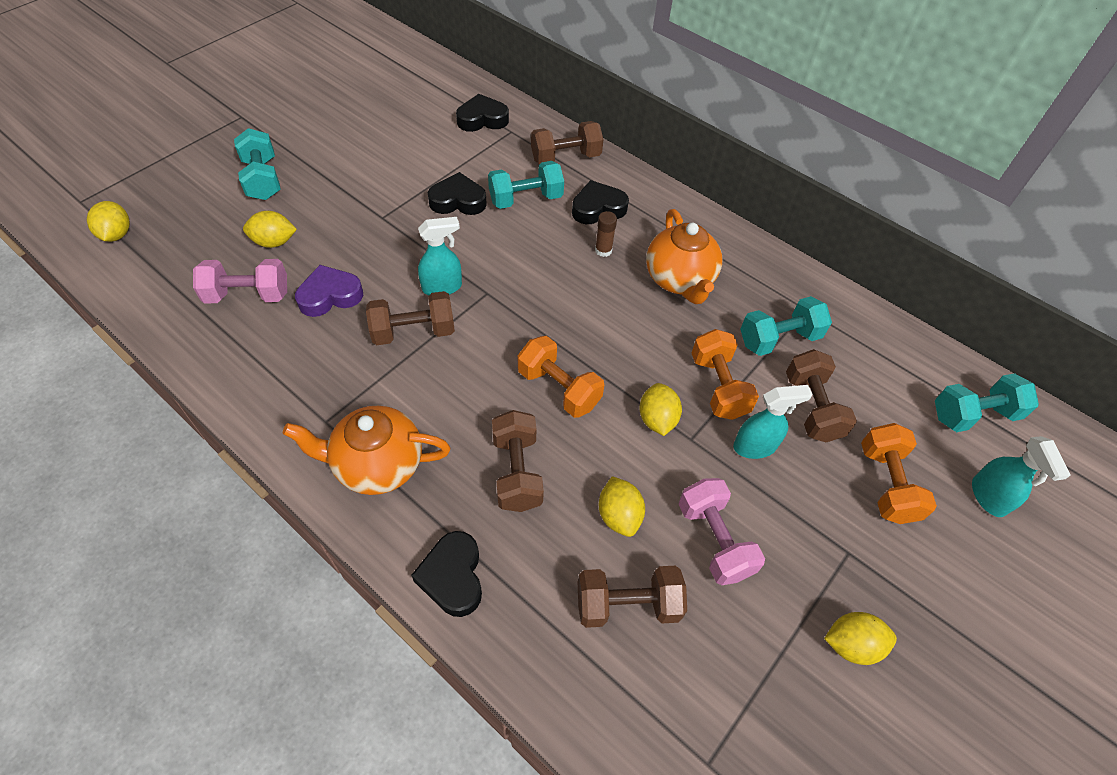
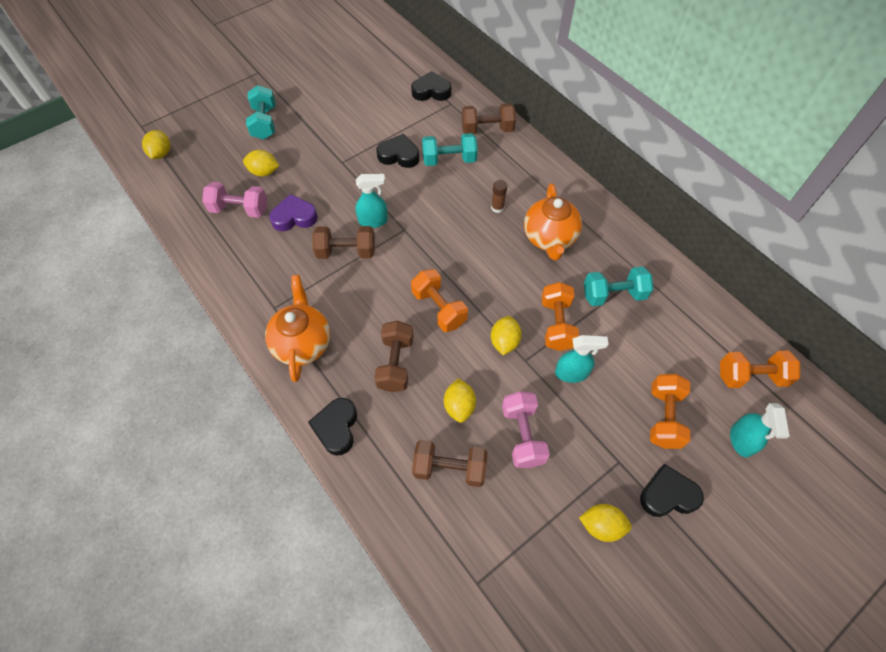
camera: 15 degrees right, 5 degrees up
(377, 465) = (303, 343): orange teapot -> orange teapot turned 75 degrees clockwise
(598, 208) = (502, 173): black heart -> black heart (668, 495)
(811, 407) = (623, 351): brown dumbbell -> none
(973, 414) = (751, 376): turquoise dumbbell -> orange dumbbell

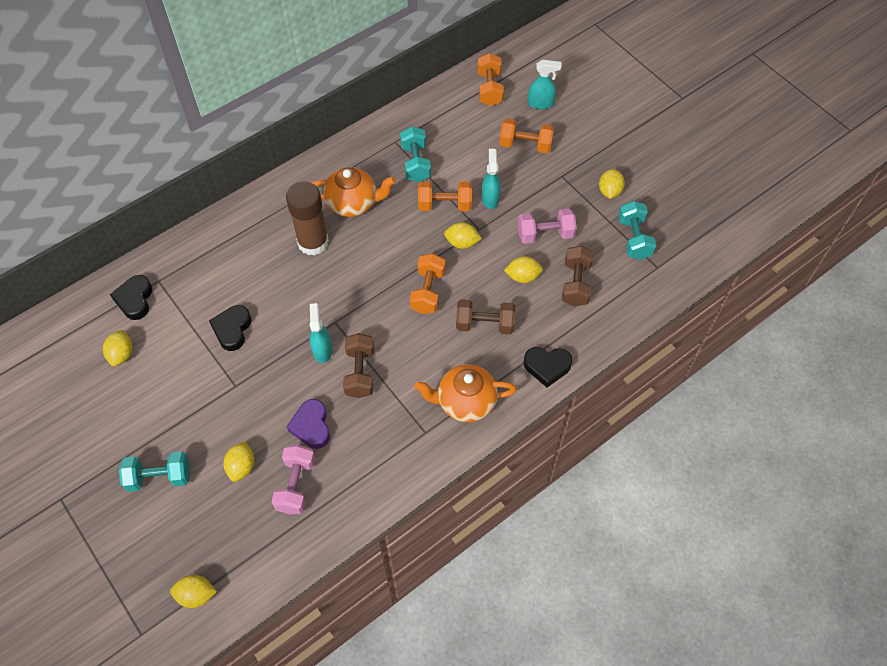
camera: 90 degrees left, 0 degrees up
(378, 89) = (122, 354): none -> yellow lemon
(439, 308) = (428, 291): orange dumbbell -> orange dumbbell turned 45 degrees counterclockwise
(449, 160) = (244, 282): turquoise dumbbell -> turquoise dumbbell (634, 238)
(487, 129) = (205, 247): brown dumbbell -> none
(497, 207) = (313, 242): brown glue stick -> brown glue stick, size x2.40
(668, 495) = (584, 151): black heart -> none

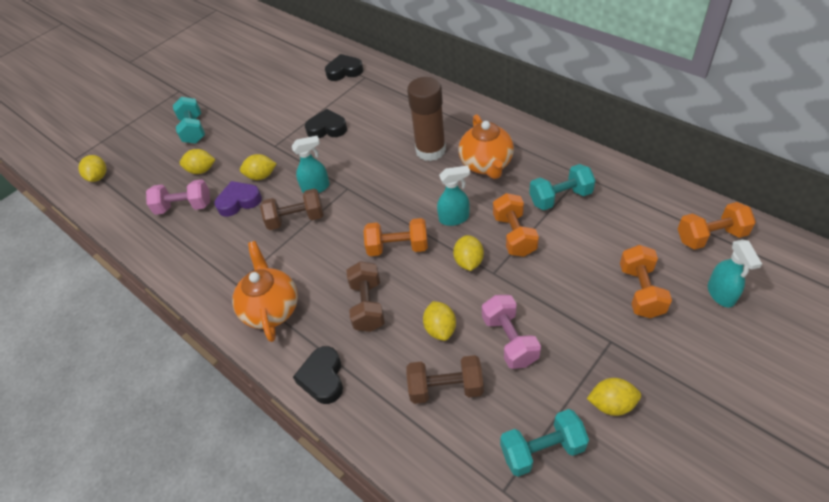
camera: 85 degrees right, 10 degrees down
(122, 354) = (295, 80): yellow lemon -> yellow lemon (261, 176)
(490, 198) = (541, 273): turquoise spray bottle -> turquoise spray bottle (454, 218)

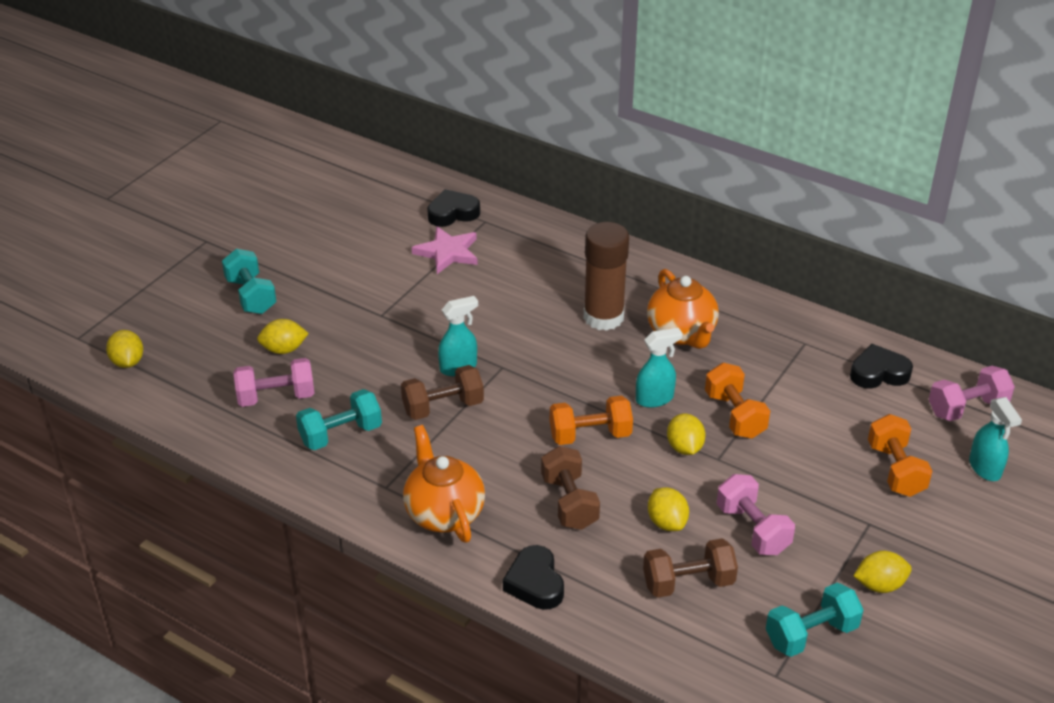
camera: 15 degrees left, 10 degrees down
(239, 201) = (354, 388): purple heart -> none
(261, 176) = (375, 355): yellow lemon -> none
(327, 128) = (451, 291): black heart -> black heart (878, 373)
(333, 100) = (447, 252): none -> pink star
(560, 198) = (783, 370): turquoise dumbbell -> turquoise dumbbell (341, 434)
(710, 236) = (967, 408): orange dumbbell -> pink dumbbell

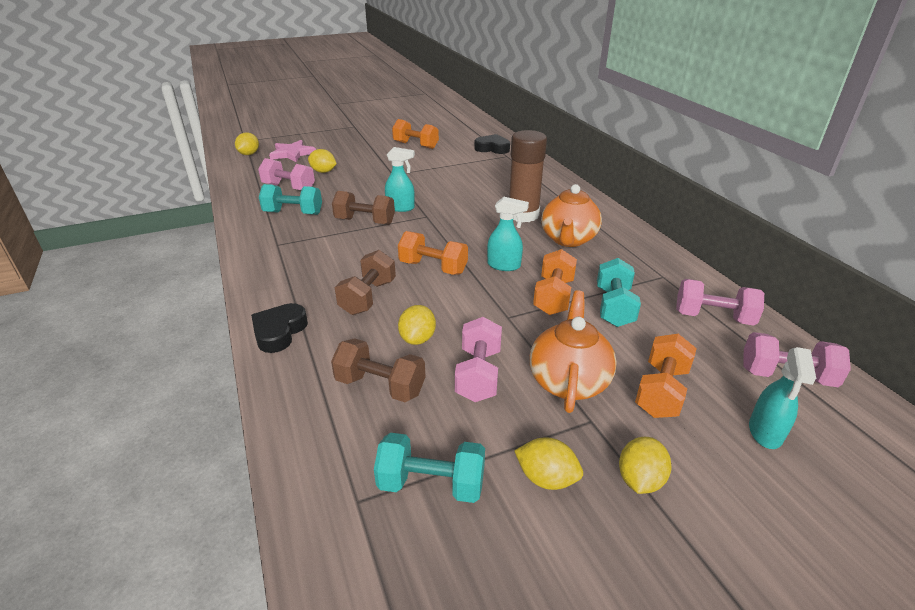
camera: 35 degrees right, 5 degrees down
(251, 296) = (342, 149): turquoise dumbbell -> turquoise dumbbell (614, 307)
(345, 247) = (415, 145): none -> orange dumbbell
(444, 513) = (287, 270): orange teapot -> orange teapot (568, 381)
(447, 252) = (467, 161): pink star -> pink star (292, 153)
(684, 447) = (490, 300): yellow lemon -> yellow lemon (640, 480)
(878, 373) = (713, 317): black heart -> pink dumbbell

